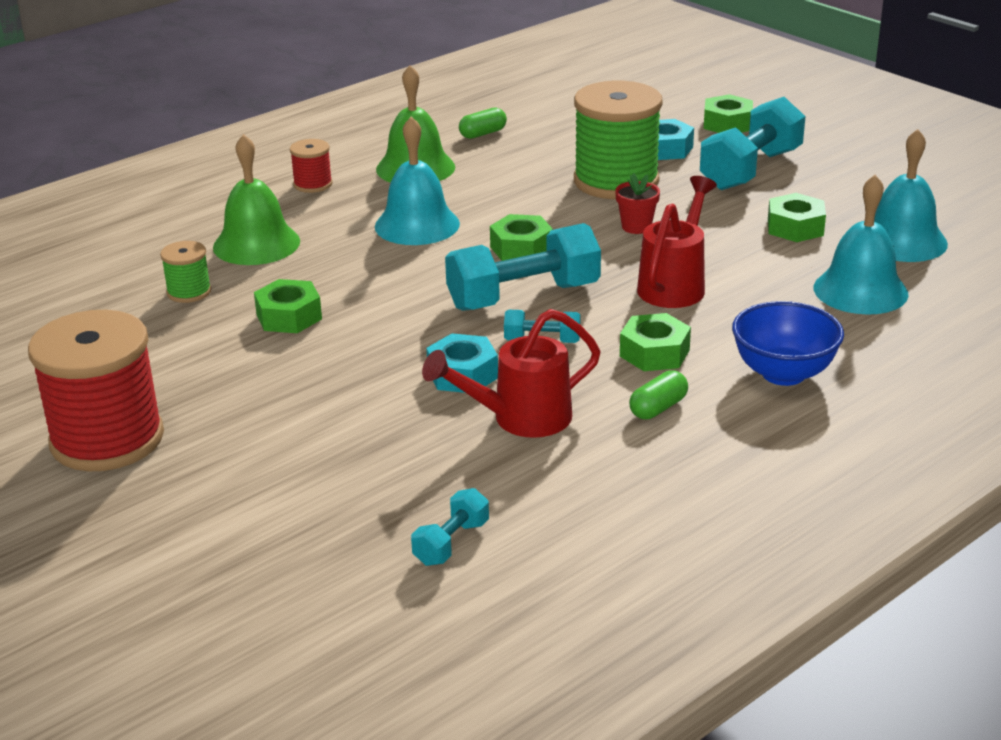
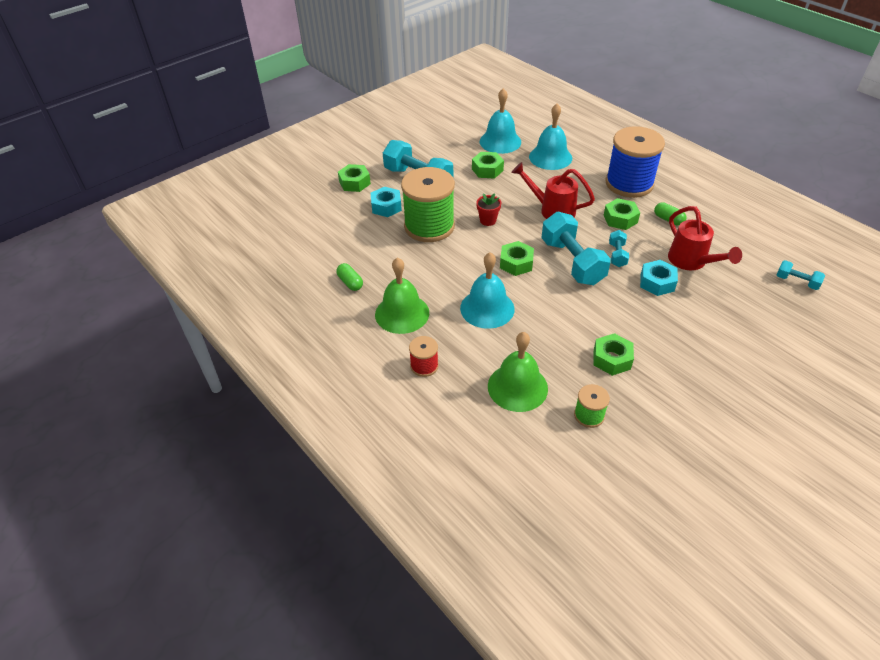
camera: 90 degrees left, 15 degrees up
(107, 439) = (769, 427): red spool -> none
(783, 373) = (629, 183): blue bowl -> blue spool

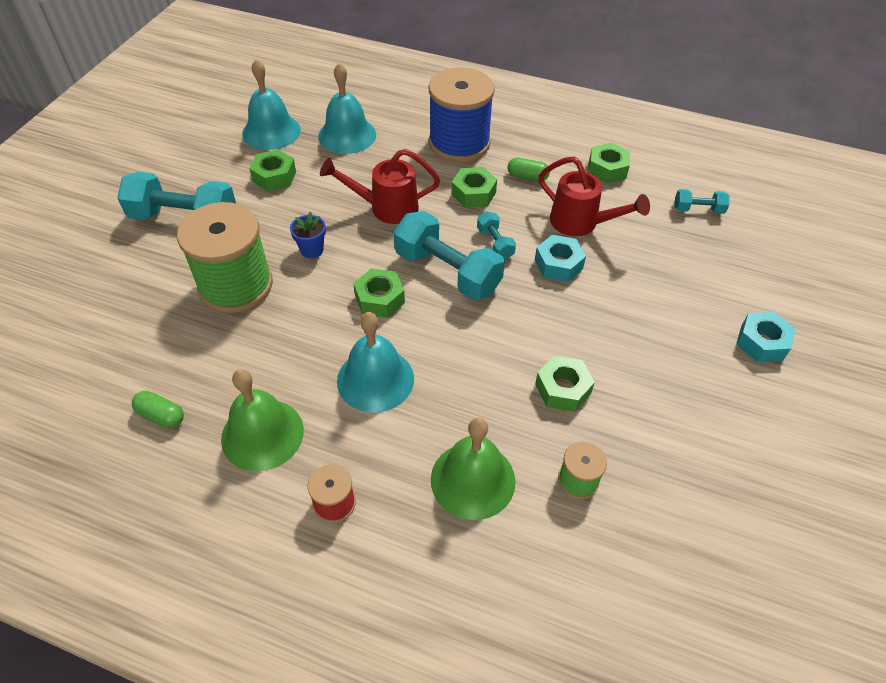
camera: 30 degrees left, 5 degrees up
(354, 183) = (91, 254): green nut -> green nut (607, 169)
(386, 206) = (158, 276): turquoise nut -> turquoise nut (761, 342)
(488, 220) = (312, 250): red flower pot -> blue flower pot

